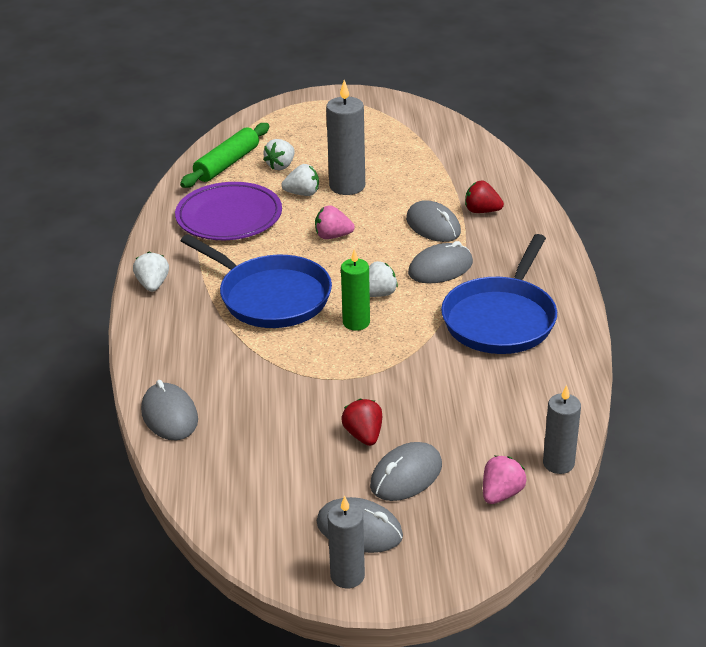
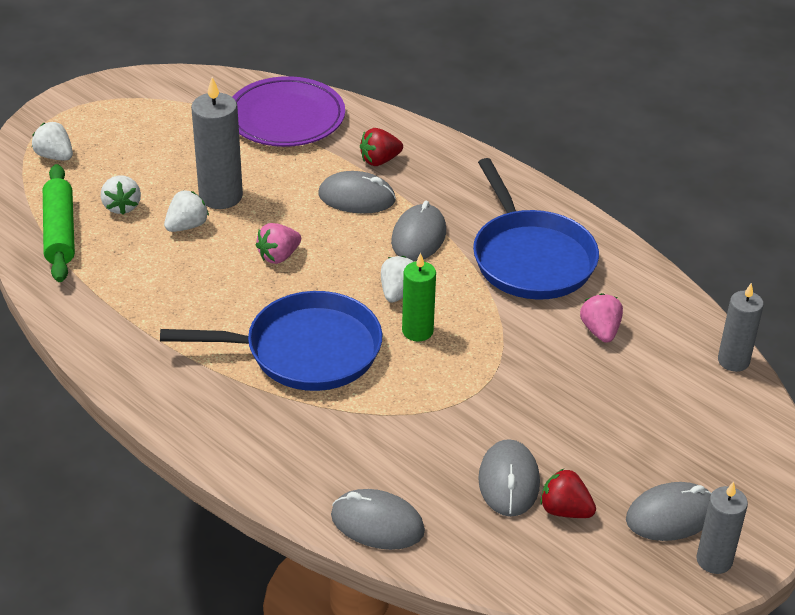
camera: 45 degrees left, 5 degrees up
(153, 285) = (170, 405): white strawberry -> white strawberry (55, 156)
(229, 217) = (146, 289): purple plate -> purple plate (286, 118)
(364, 435) = (565, 432): red strawberry -> red strawberry (565, 510)
(406, 475) = (643, 445): grey mouse -> grey mouse (508, 481)
(501, 494) = (728, 413): pink strawberry -> pink strawberry (600, 331)

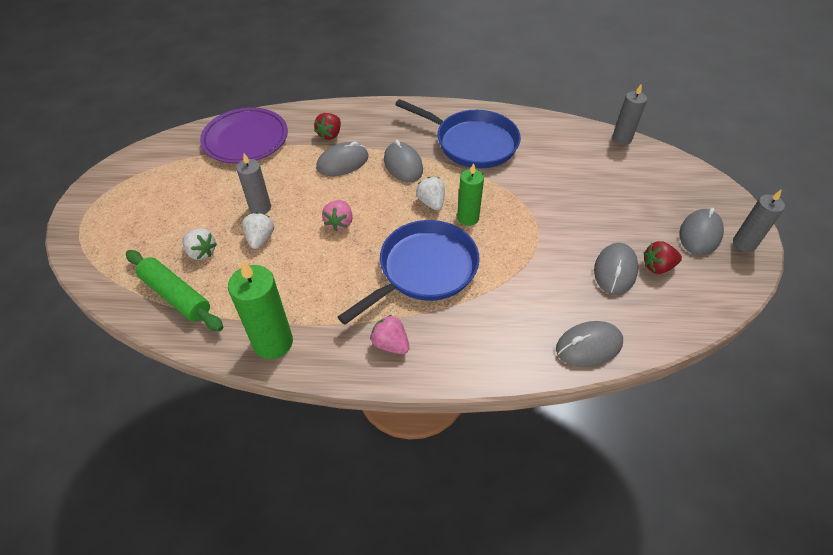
camera: 40 degrees left, 10 degrees up
(55, 156) = (113, 246): white strawberry -> none
(94, 323) = (273, 342): none -> green candle
(220, 196) = (260, 208): grey candle -> grey candle, size x0.65
(508, 481) = (615, 271): grey mouse -> grey mouse turned 60 degrees clockwise
(600, 331) = (550, 161): pink strawberry -> pink strawberry (390, 344)

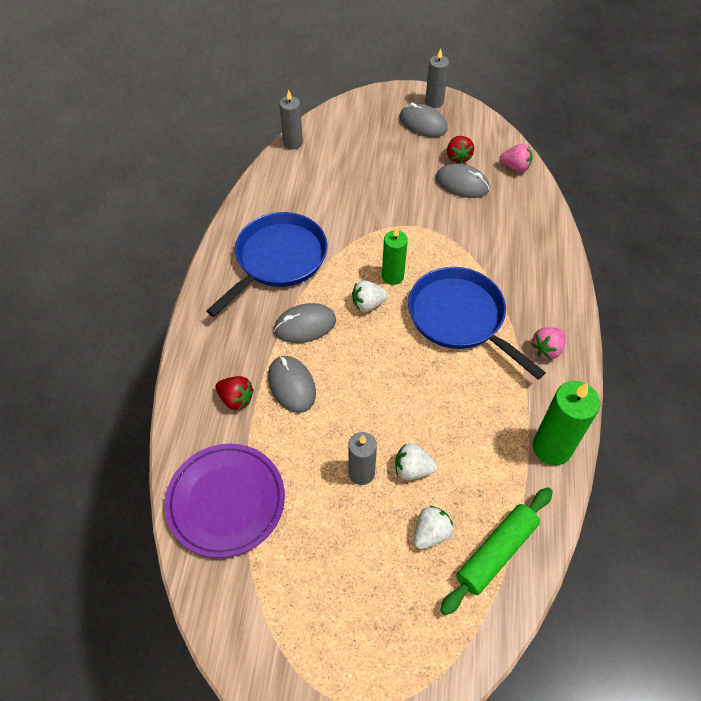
camera: 85 degrees left, 5 degrees up
(339, 223) = (392, 389): pink strawberry -> pink strawberry (515, 167)
(588, 346) = (539, 215): grey mouse -> none

